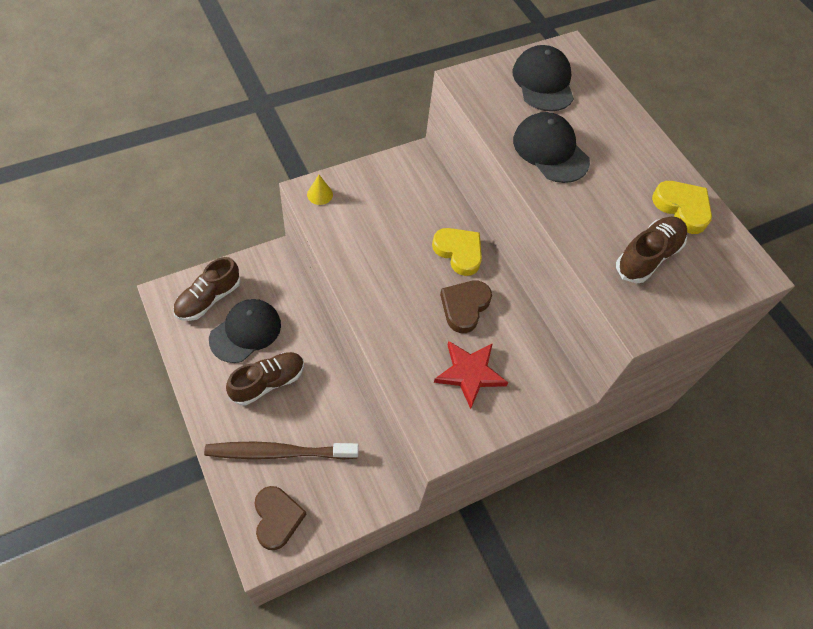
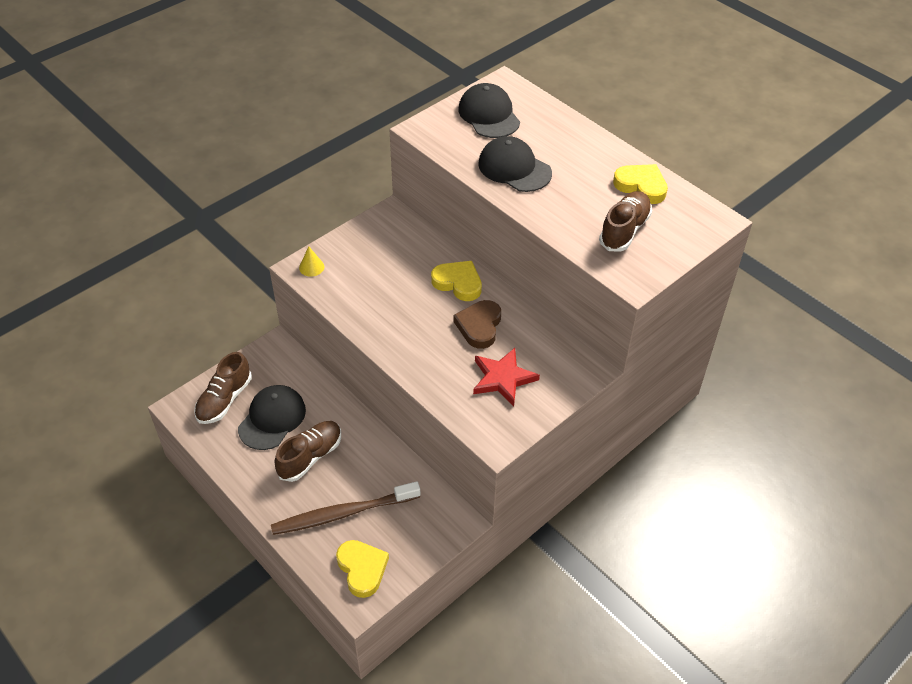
camera: 10 degrees left, 10 degrees down
(277, 518) = (362, 569): brown heart -> yellow heart

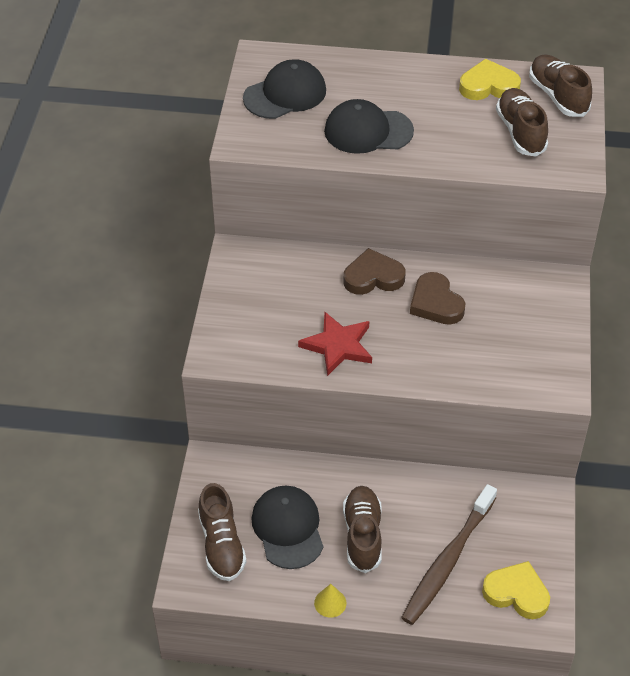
camera: 40 degrees left, 0 degrees up
(311, 267) = (223, 348): yellow cone -> yellow cone (330, 603)
(458, 283) = (373, 277): yellow heart -> brown heart
(489, 115) = (285, 94): black cap -> black cap turned 120 degrees clockwise
(503, 378) = (506, 334): red star -> red star (338, 346)
(686, 222) = (558, 96): none -> brown shoe

